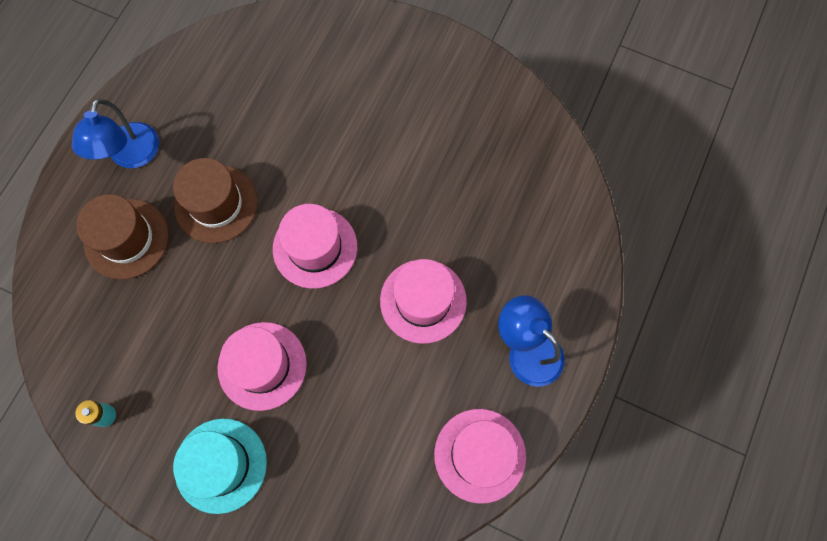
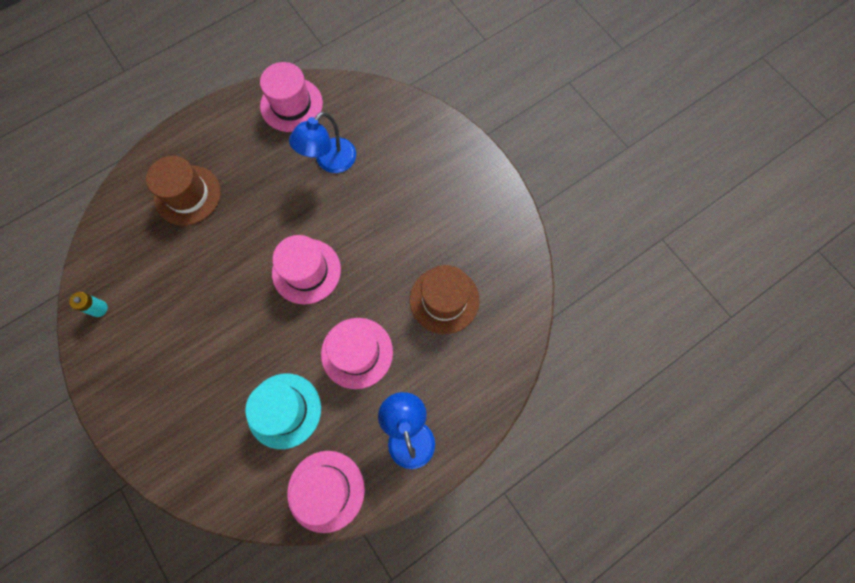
camera: 30 degrees right, 0 degrees up
(131, 156) = (226, 140): blue lamp -> blue lamp (330, 162)
(216, 204) = (260, 203): brown hat -> brown hat (444, 300)
(220, 465) = (149, 388): turquoise hat -> turquoise hat (284, 410)
(262, 366) = (219, 334): pink hat -> pink hat (291, 105)

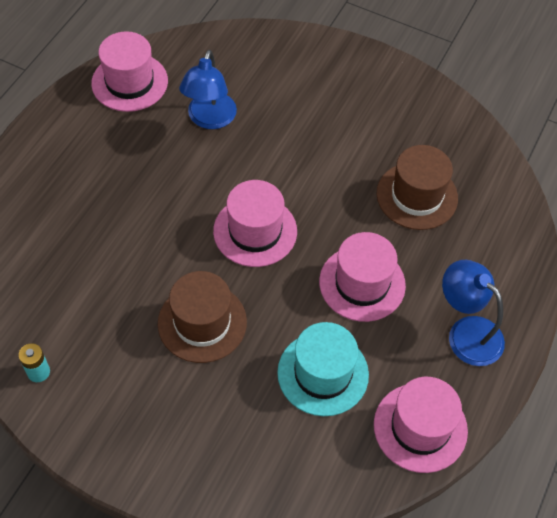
camera: 30 degrees left, 15 degrees down
(187, 195) = (69, 214): brown hat -> brown hat (202, 322)

